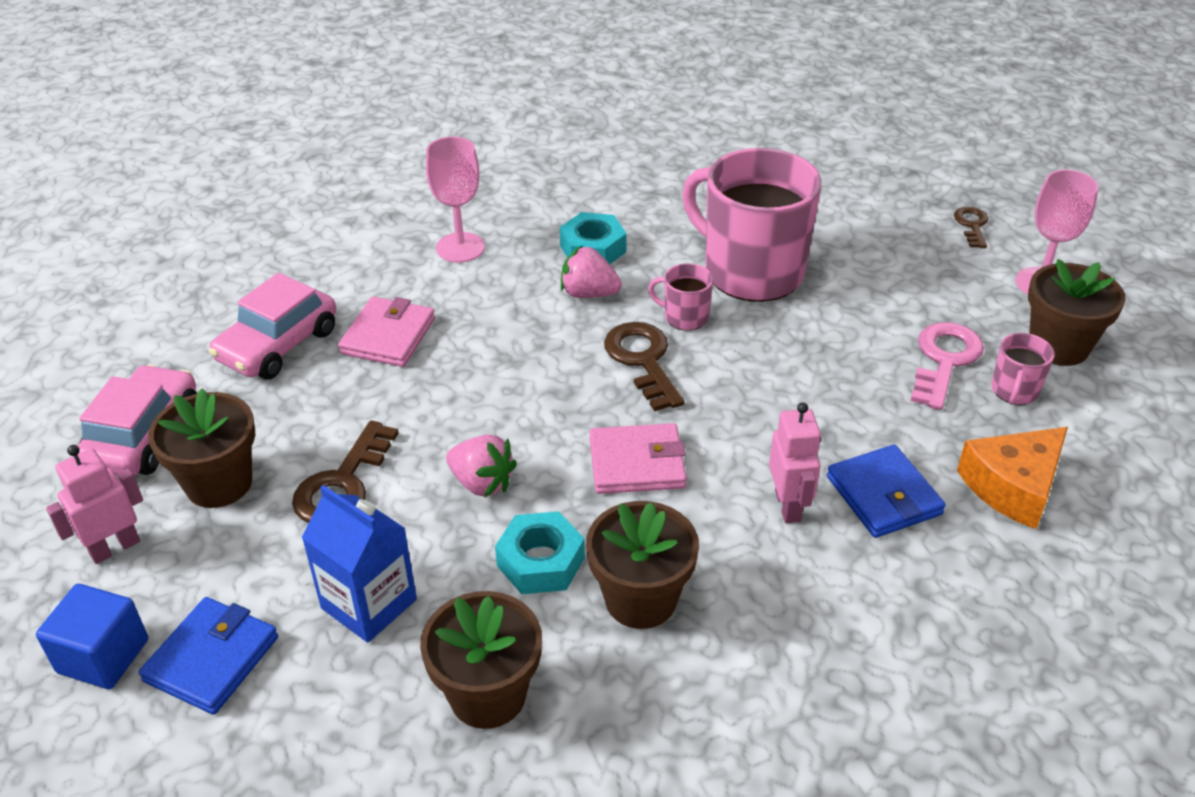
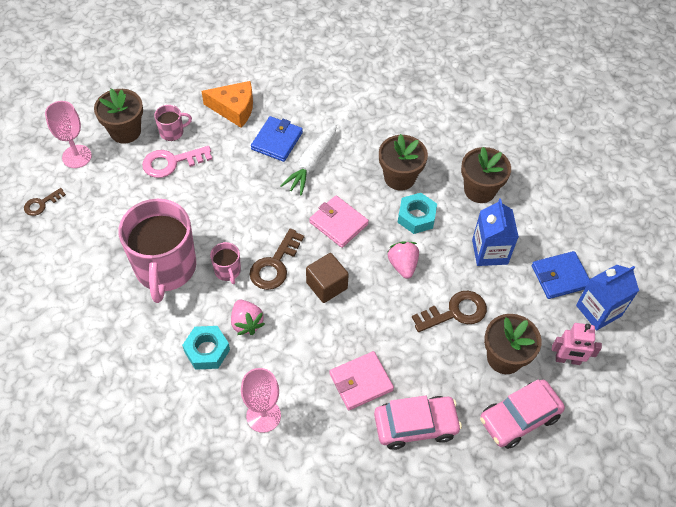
camera: 135 degrees left, 15 degrees up
(103, 656) = (598, 310): blue cube -> blue carton
(551, 388) = (326, 285): none -> brown cube
(788, 506) = (311, 164): pink robot -> white carrot

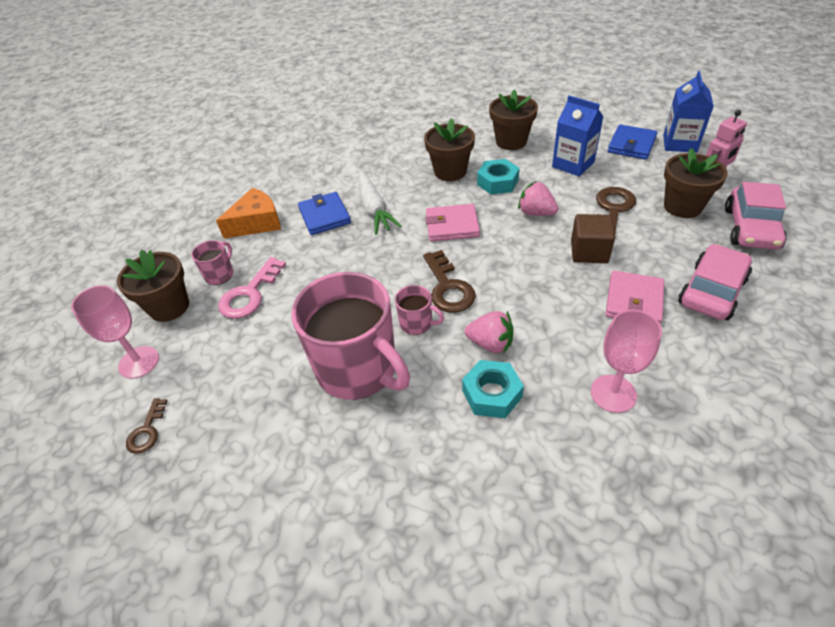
camera: 40 degrees left, 10 degrees down
(326, 285) = (507, 266): brown cube -> brown cube (589, 252)

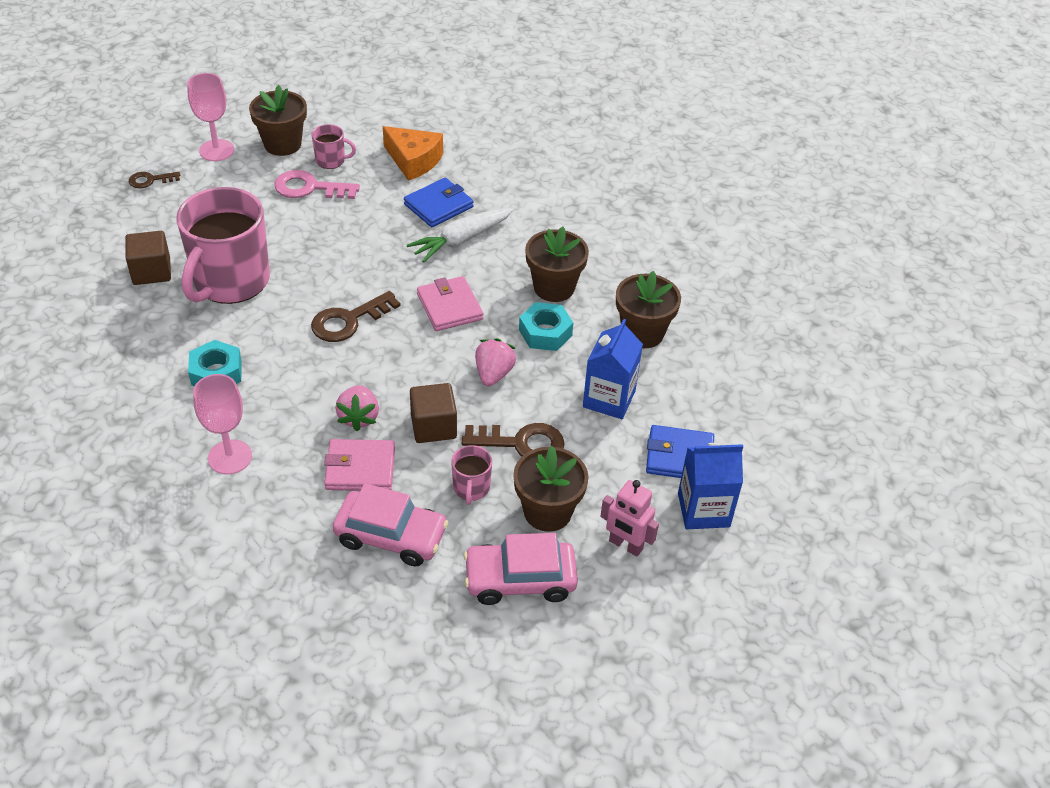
camera: 65 degrees right, 0 degrees up
(310, 441) = (151, 271): none -> brown cube
(417, 323) = (294, 308): pink mug -> pink mug (471, 488)
(490, 343) = (277, 363): pink strawberry -> pink strawberry (359, 417)

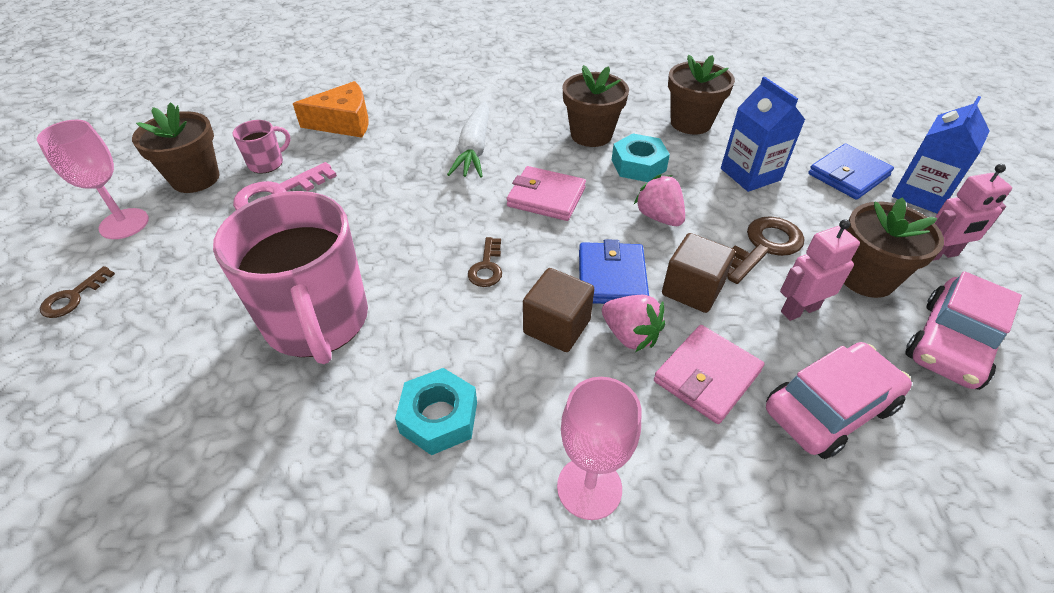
camera: 45 degrees left, 0 degrees up
(151, 271) = (205, 381): brown cube -> brown cube (557, 326)
(348, 321) = (487, 267): brown key -> brown key, size x0.59
(438, 206) = (416, 138): blue wallet -> blue wallet (611, 277)
(471, 488) = (799, 310): pink mug -> pink robot

